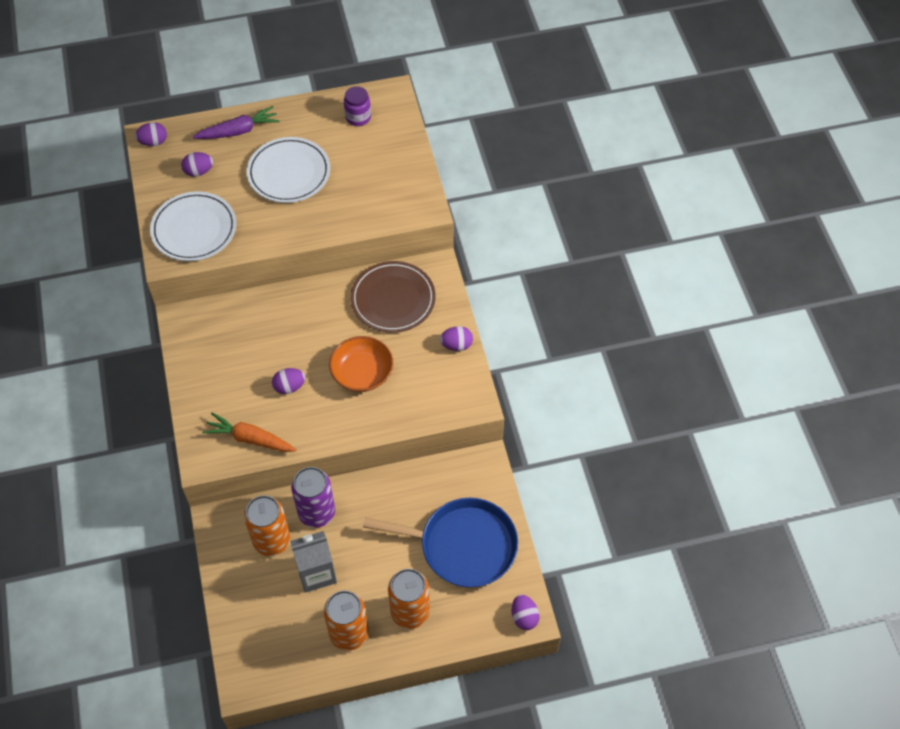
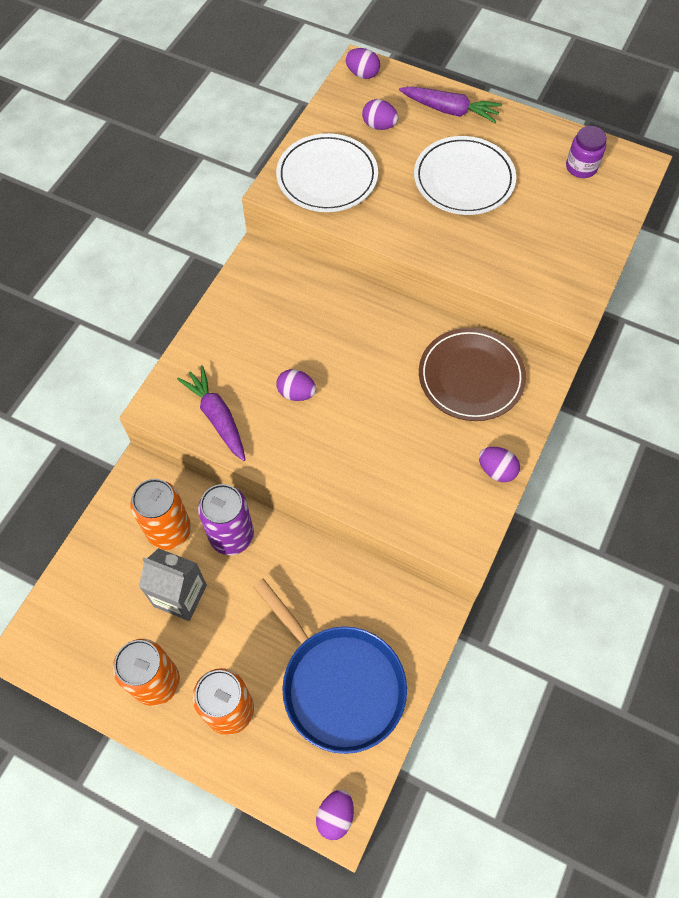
camera: 40 degrees right, 5 degrees up
(250, 439) = (217, 417): orange carrot -> purple carrot
(362, 373) = (377, 430): orange bowl -> none

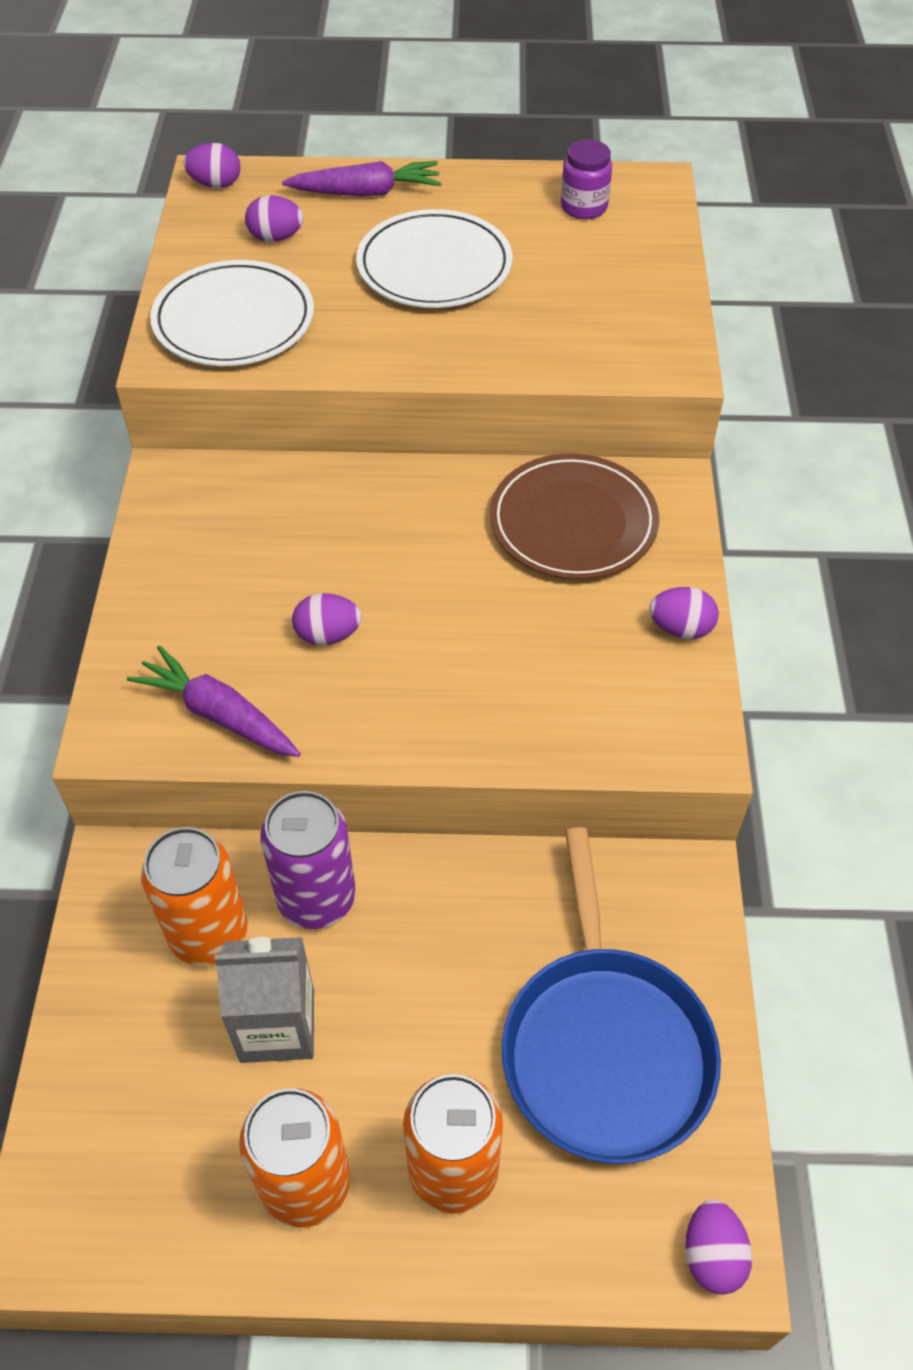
camera: 25 degrees left, 10 degrees down
(338, 684) = (605, 1046): blue pan -> blue pan turned 60 degrees clockwise

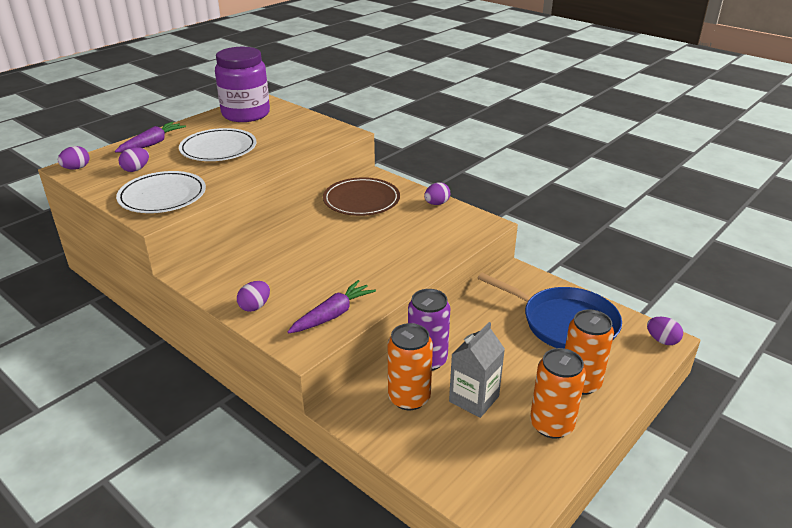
camera: 50 degrees left, 20 degrees down
(219, 714) = (332, 315): purple carrot -> purple carrot turned 150 degrees clockwise
(328, 635) = (332, 272): purple egg -> purple egg (255, 306)
(584, 207) = (246, 114): purple jar -> purple jar, size x2.19

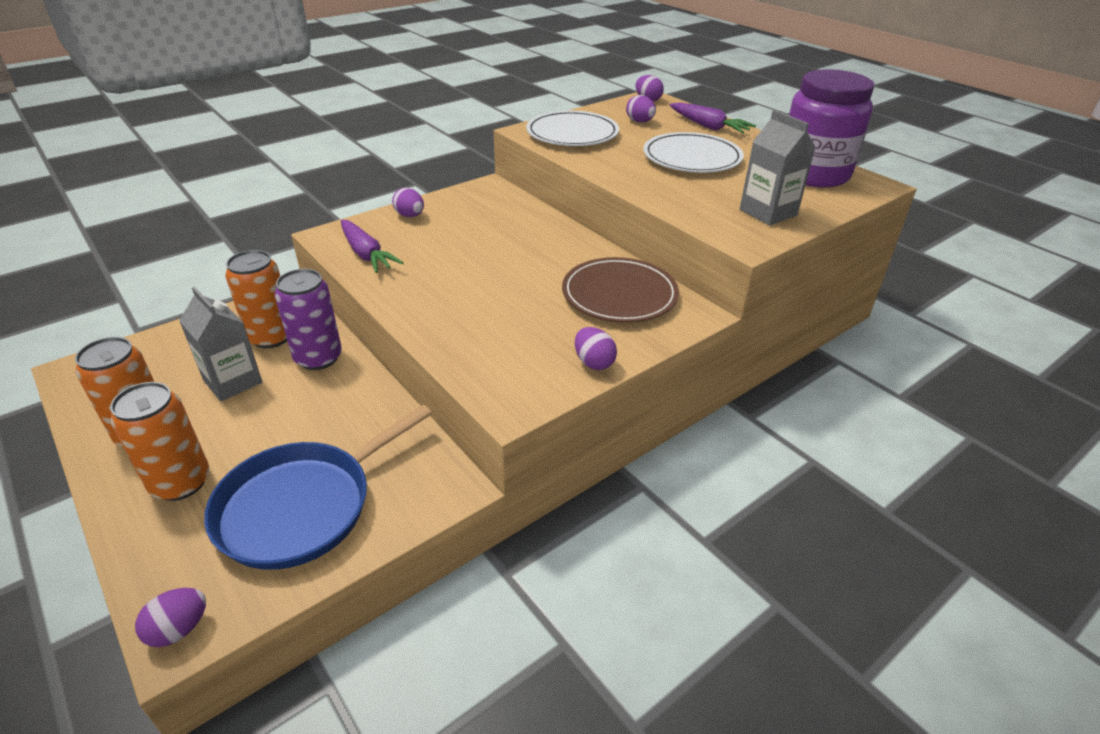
camera: 100 degrees right, 5 degrees up
(306, 127) = (768, 212): none -> grey carton

